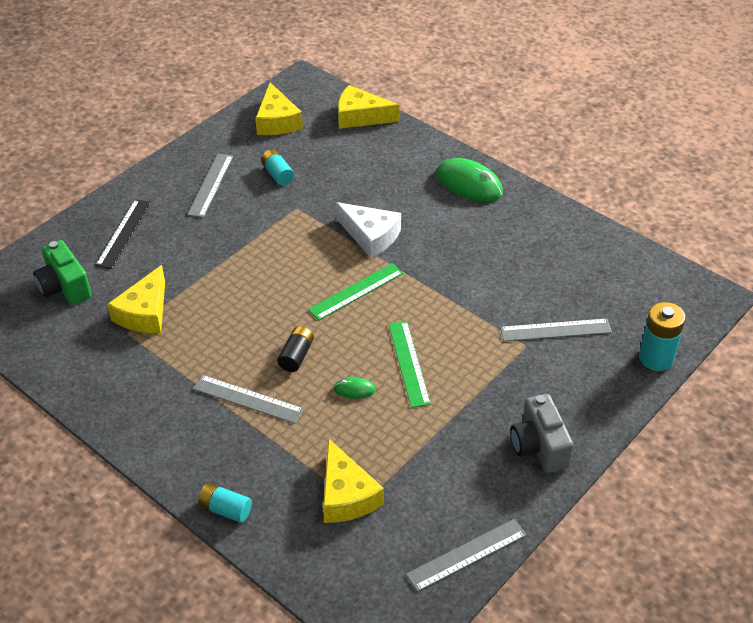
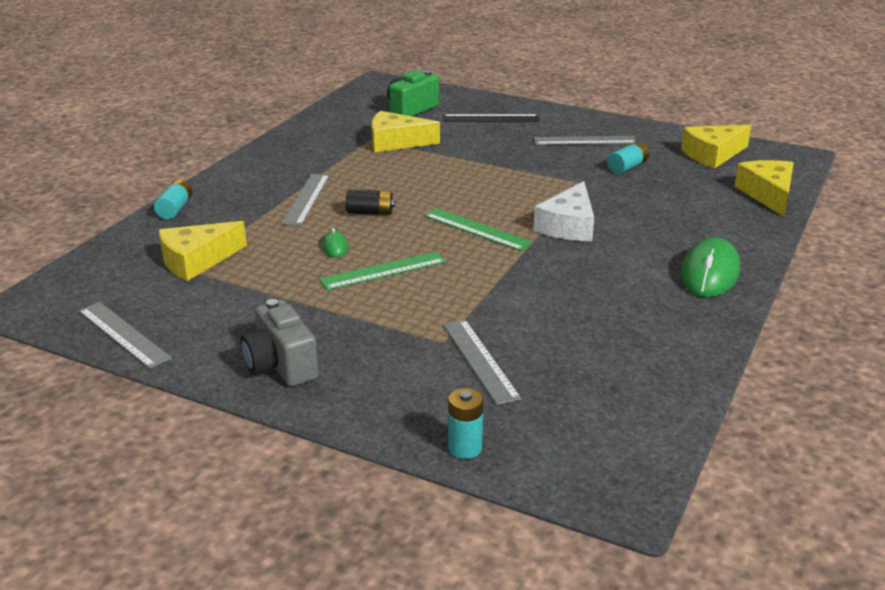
camera: 75 degrees right, 15 degrees down
(539, 447) = (281, 365): grey camera -> grey camera turned 90 degrees counterclockwise
(656, 358) = (465, 448): turquoise battery -> turquoise battery, size x0.66

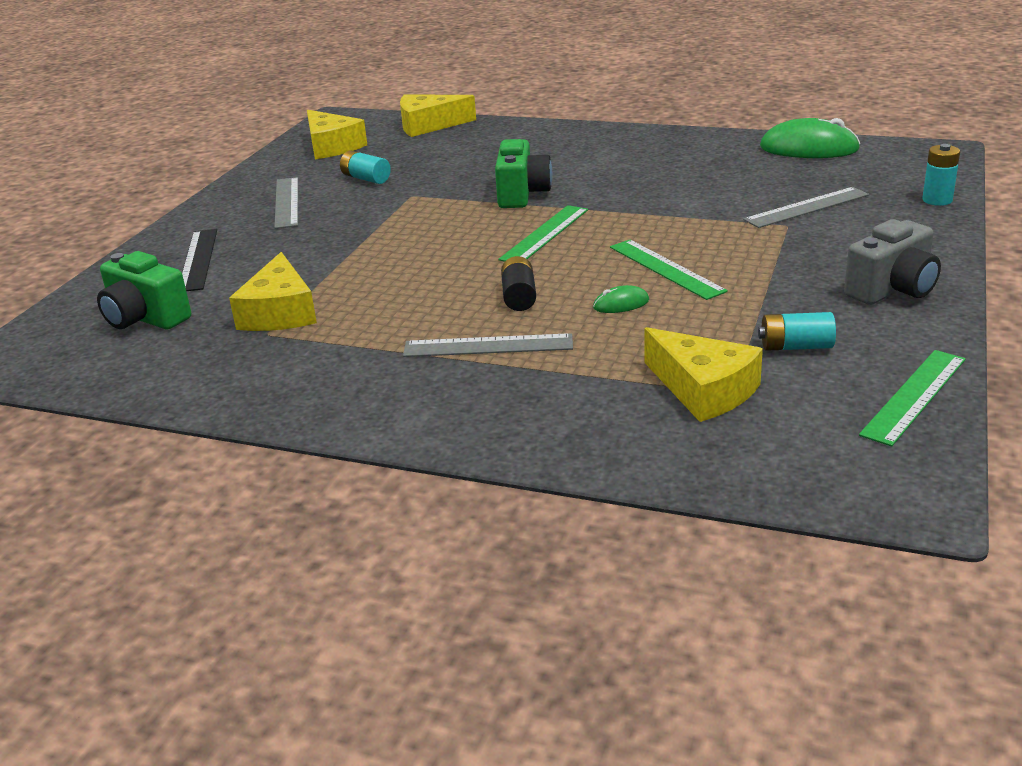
camera: 95 degrees left, 0 degrees up
(123, 334) = (914, 396): grey ruler -> green ruler
(175, 209) = (550, 448): turquoise battery -> turquoise battery (796, 346)
(568, 226) = (522, 194): white cheese -> green camera
(710, 273) = (597, 140): green mouse -> green mouse (809, 148)

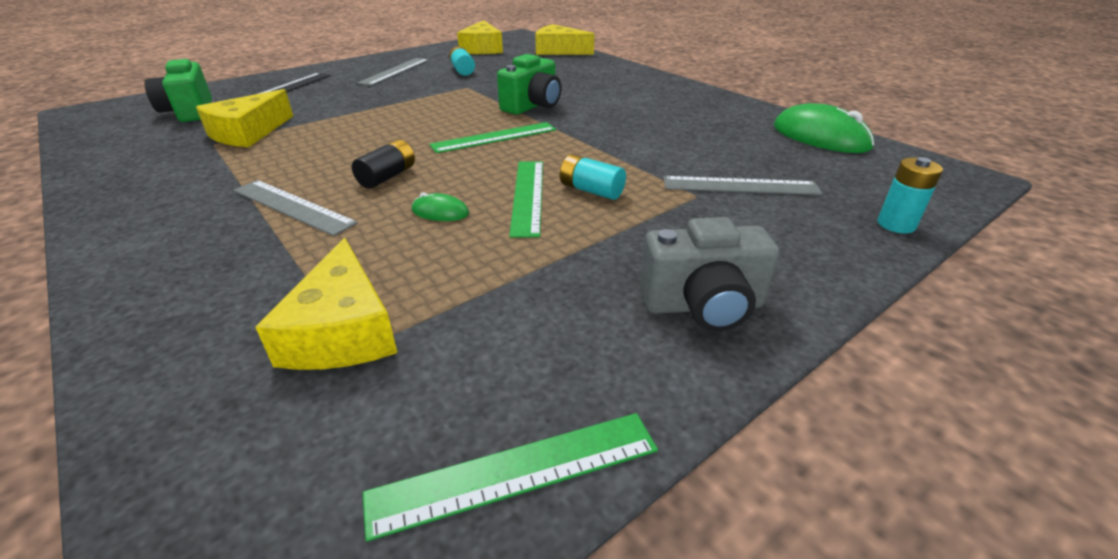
camera: 30 degrees right, 5 degrees up
(796, 346) = (501, 326): turquoise battery -> turquoise battery (591, 190)

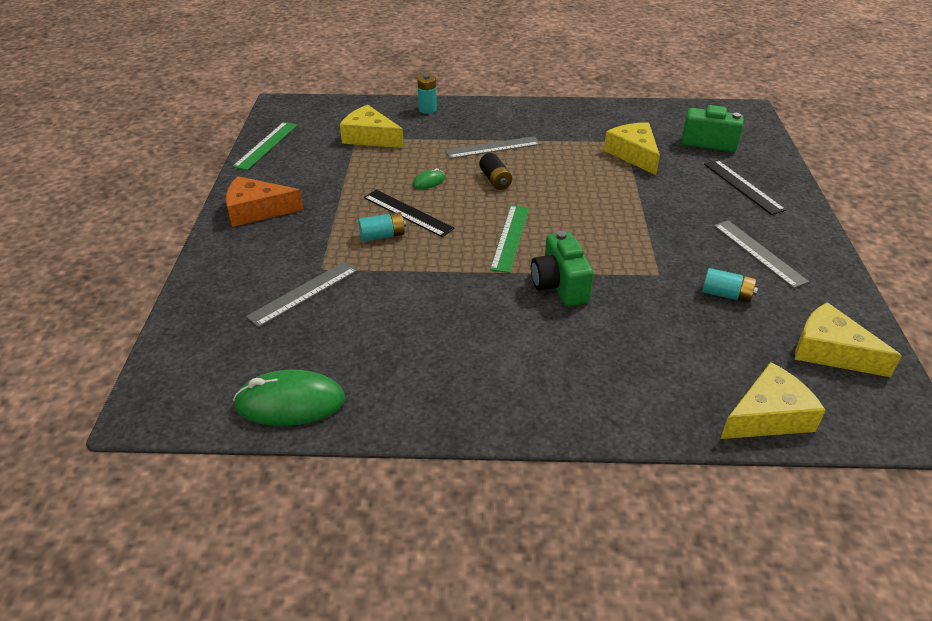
camera: 130 degrees right, 5 degrees up
(528, 196) = (407, 213): green ruler -> black ruler
(703, 306) = (257, 210): grey camera -> orange cheese
(896, 224) = (187, 316): turquoise battery -> turquoise battery (427, 109)

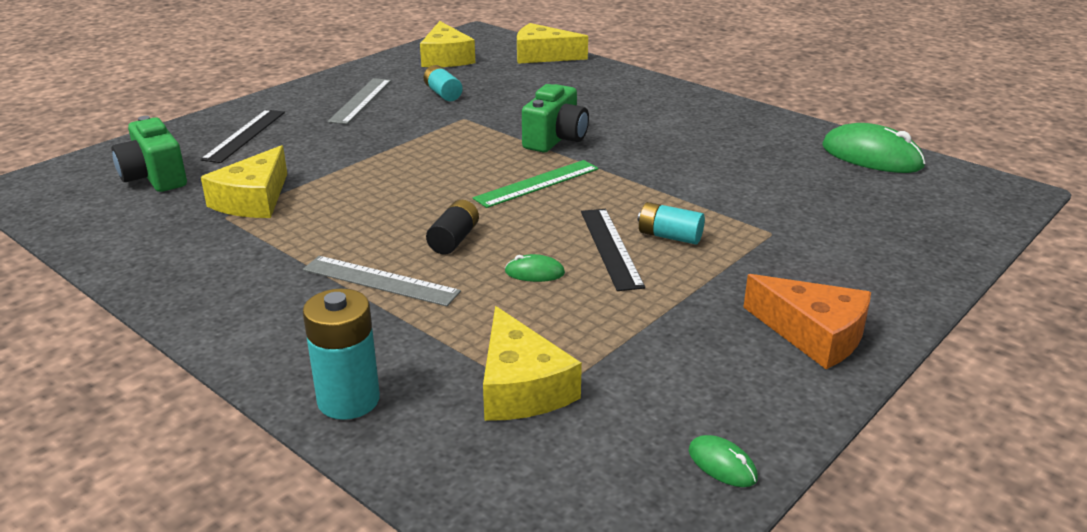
camera: 140 degrees left, 10 degrees down
(266, 145) = (722, 464): green ruler -> green mouse
(303, 293) = (809, 219): grey ruler -> none
(427, 109) = (348, 400): turquoise battery -> turquoise battery, size x1.51

